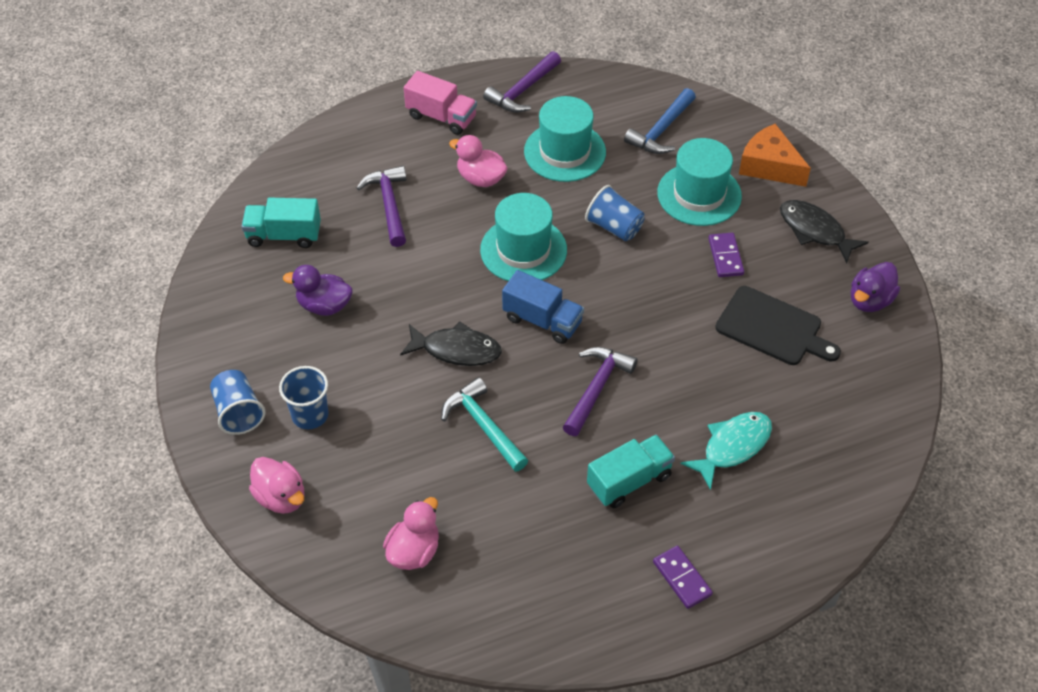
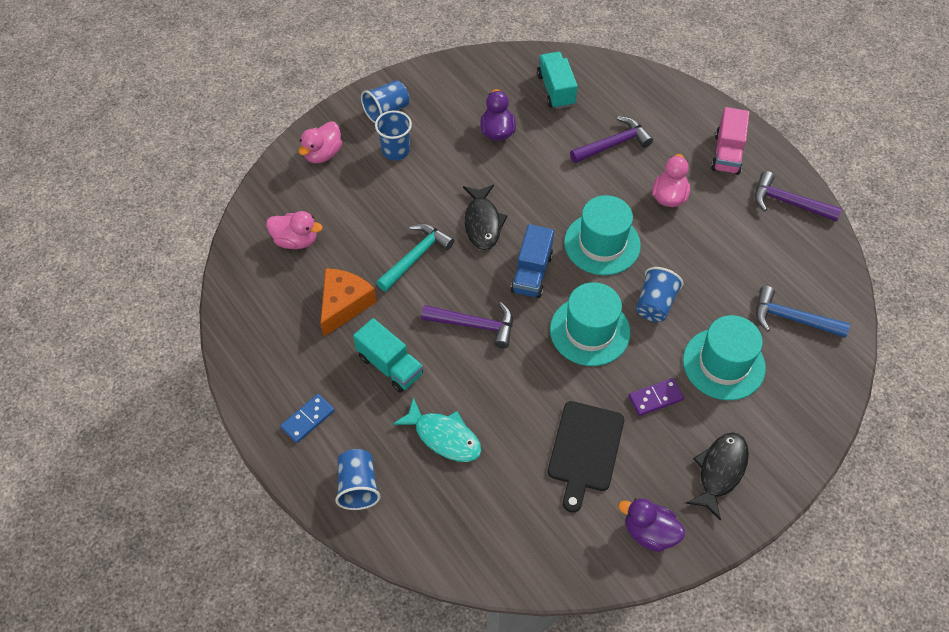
camera: 75 degrees right, 5 degrees up
(565, 152) = (728, 249): turquoise hat -> turquoise hat (589, 331)
(682, 578) = (307, 419): purple domino -> blue domino
(769, 166) = (789, 419): orange cheese -> orange cheese (344, 304)
(778, 540) = (358, 486): none -> blue cup

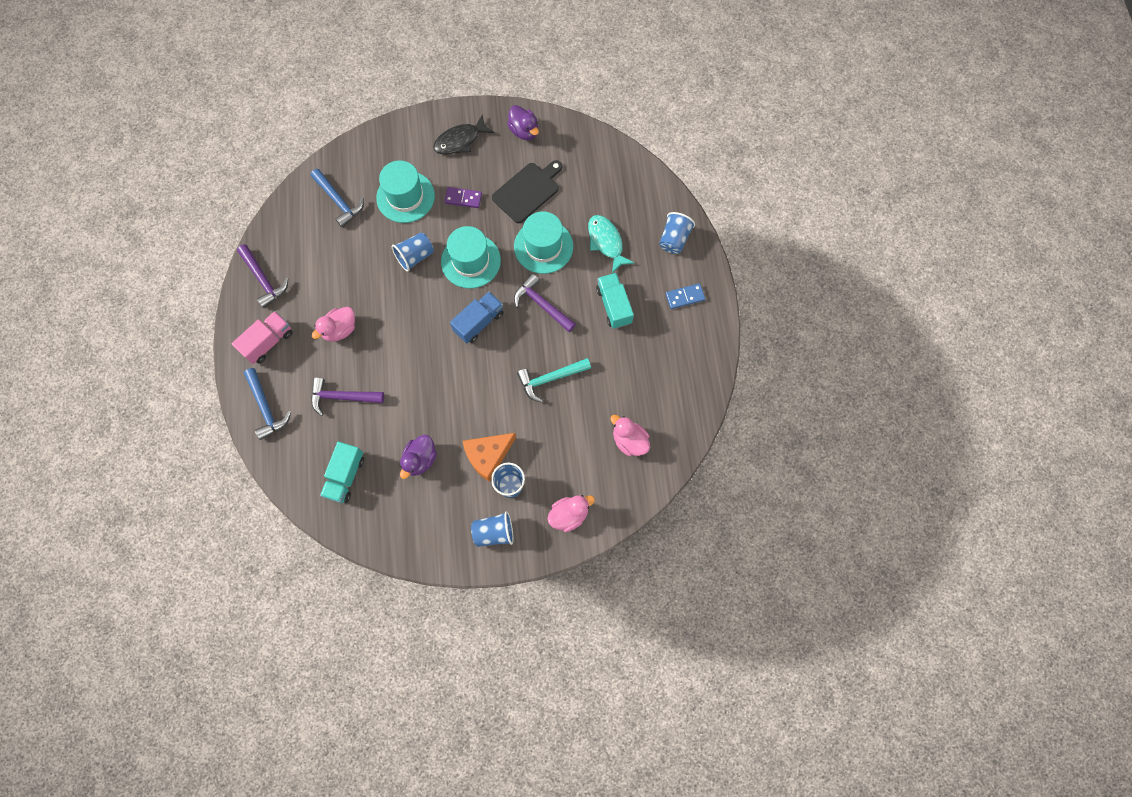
camera: 150 degrees left, 15 degrees up
(344, 304) = (621, 367): orange cheese -> orange cheese (488, 456)
(482, 223) = (486, 381): black fish -> none
(602, 244) = (415, 318): turquoise hat -> turquoise hat (543, 246)
(675, 104) = (266, 408): none -> blue hammer

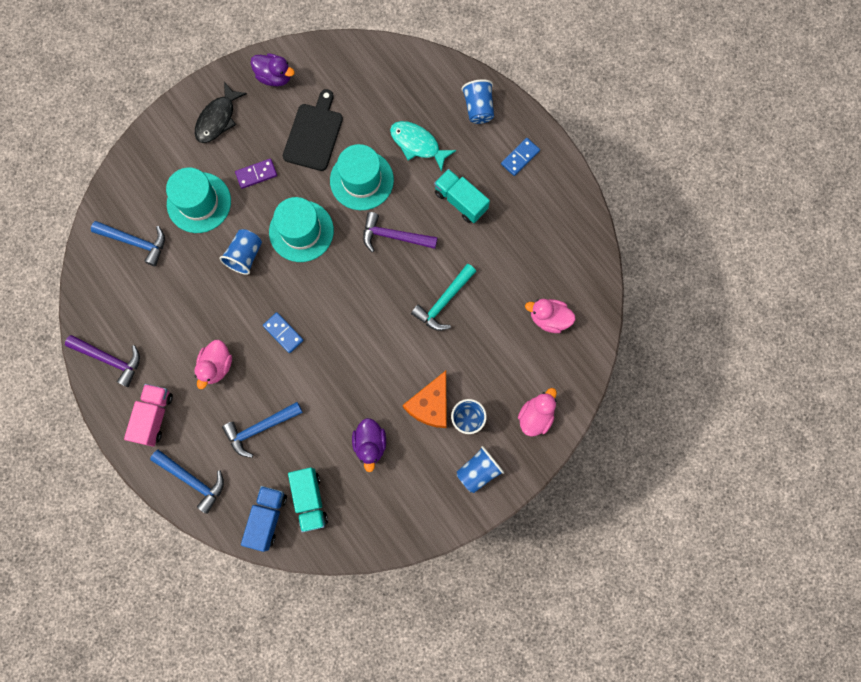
camera: 30 degrees left, 5 degrees up
(342, 397) = (260, 428): purple hammer -> blue hammer
(407, 333) = (283, 333): none -> blue domino
(479, 322) = (345, 285): blue truck -> blue truck (267, 518)

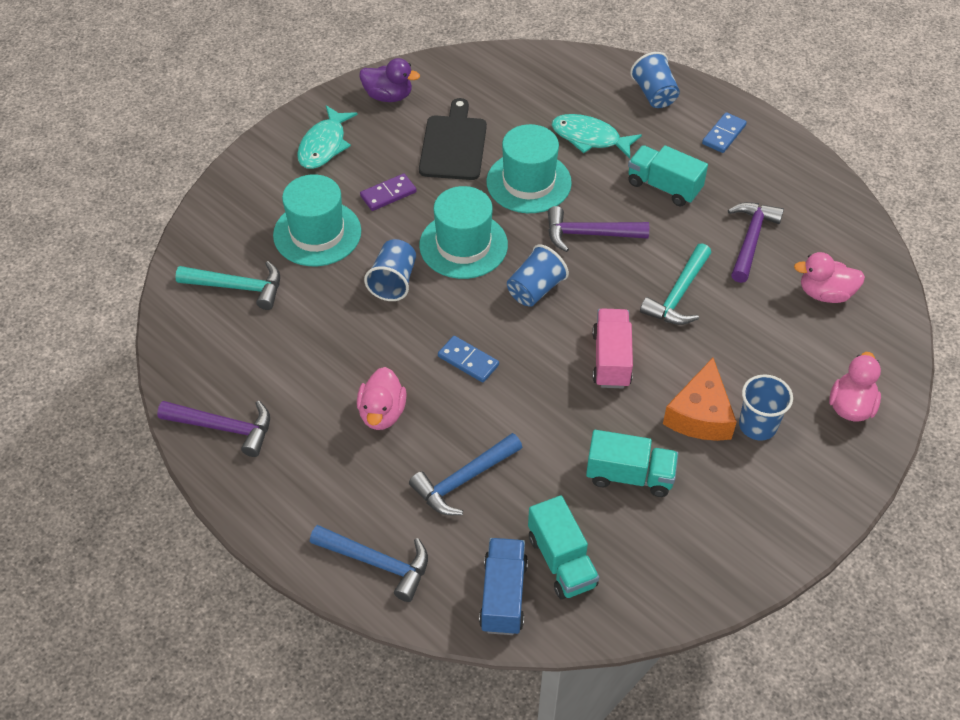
camera: 10 degrees left, 25 degrees down
(135, 242) = (237, 287): blue hammer -> turquoise hammer
(154, 416) = (302, 489): pink truck -> pink truck (611, 359)
(218, 119) = (324, 145): black fish -> turquoise fish
(370, 444) = (629, 475): purple duck -> turquoise truck
(478, 471) = (796, 485): blue cup -> blue cup (535, 289)
(510, 261) = (750, 240): none -> purple hammer

